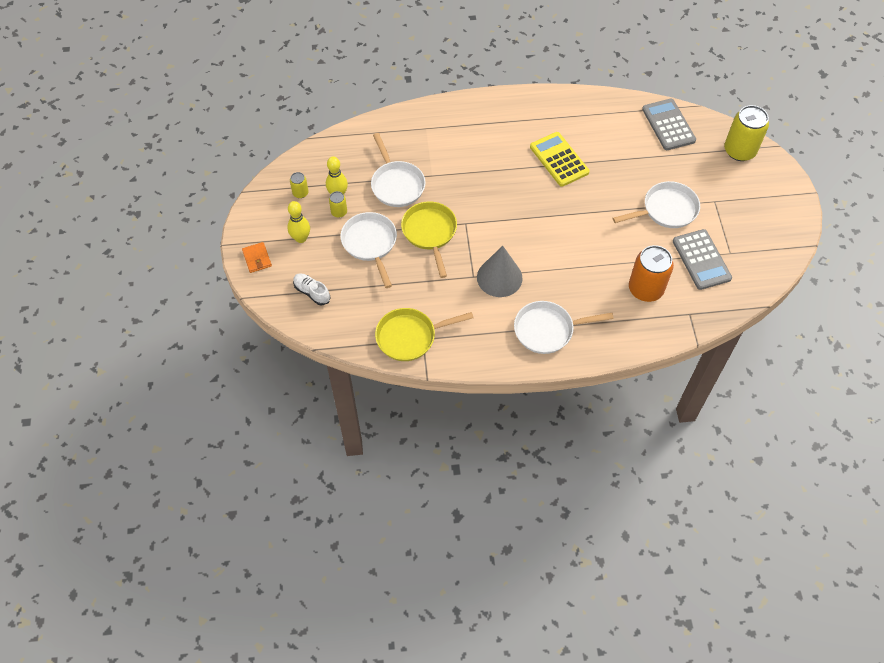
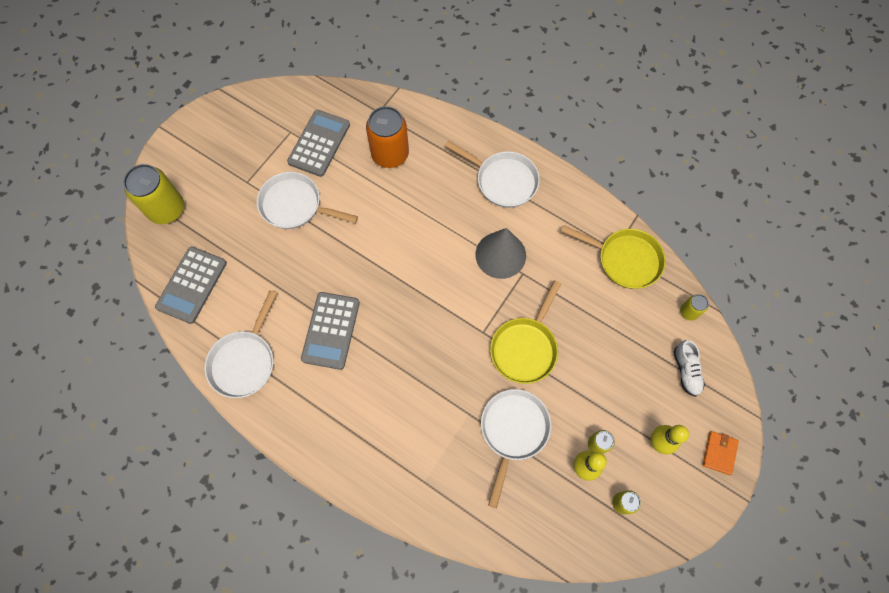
camera: 140 degrees left, 10 degrees up
(337, 332) = (689, 312): none -> yellow can
(370, 244) = (592, 381): white pan -> white pan (244, 361)
(559, 160) = (331, 330): yellow calculator -> grey calculator

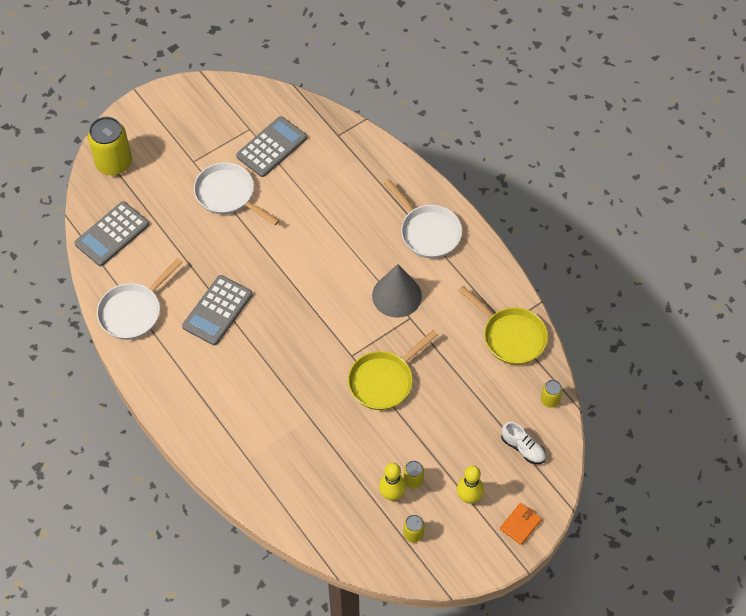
camera: 20 degrees right, 10 degrees down
(390, 154) = (332, 176): orange can -> none
(513, 431) = (343, 444): white pan -> none
(686, 371) = (523, 448): white shoe -> white shoe turned 60 degrees counterclockwise

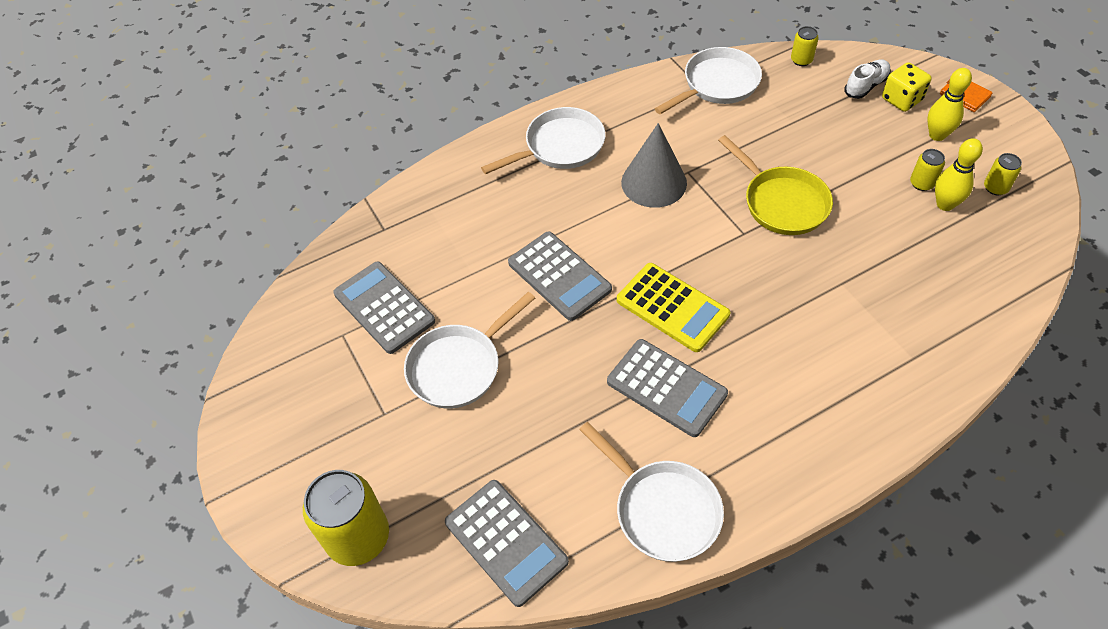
camera: 80 degrees left, 5 degrees down
(281, 312) = (672, 307): none -> yellow calculator
(304, 243) = (559, 276): none -> grey calculator
(509, 474) = (901, 99): none -> yellow dice
(511, 336) = (717, 84): yellow pan -> white pan

